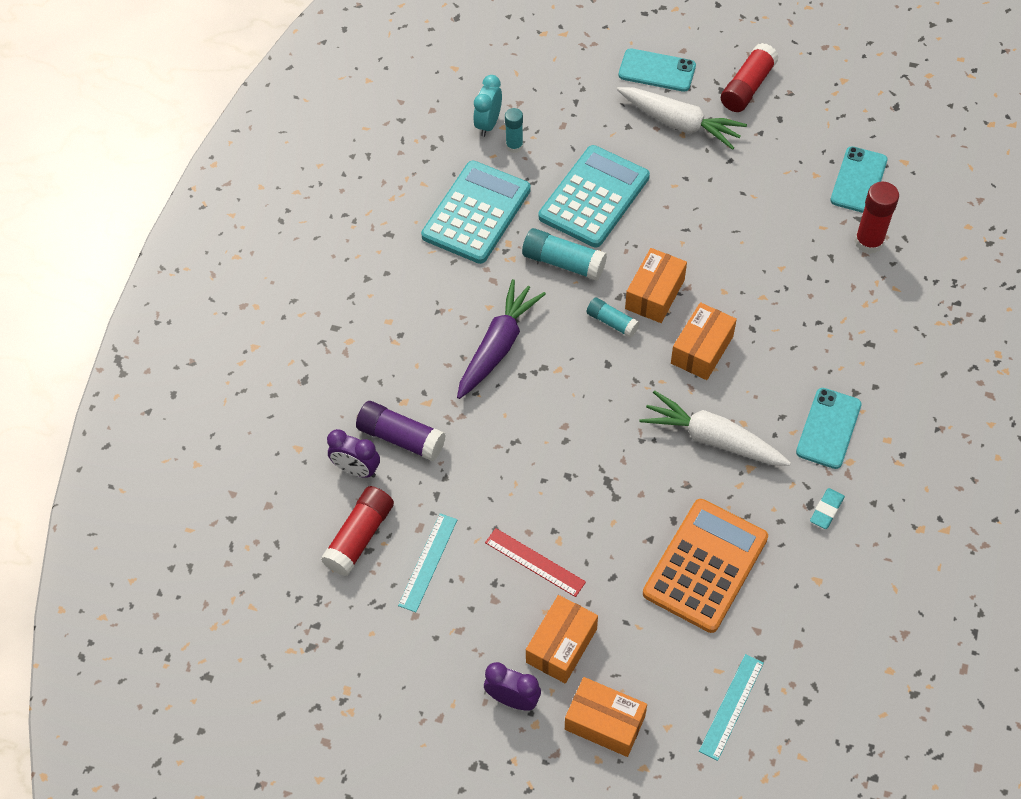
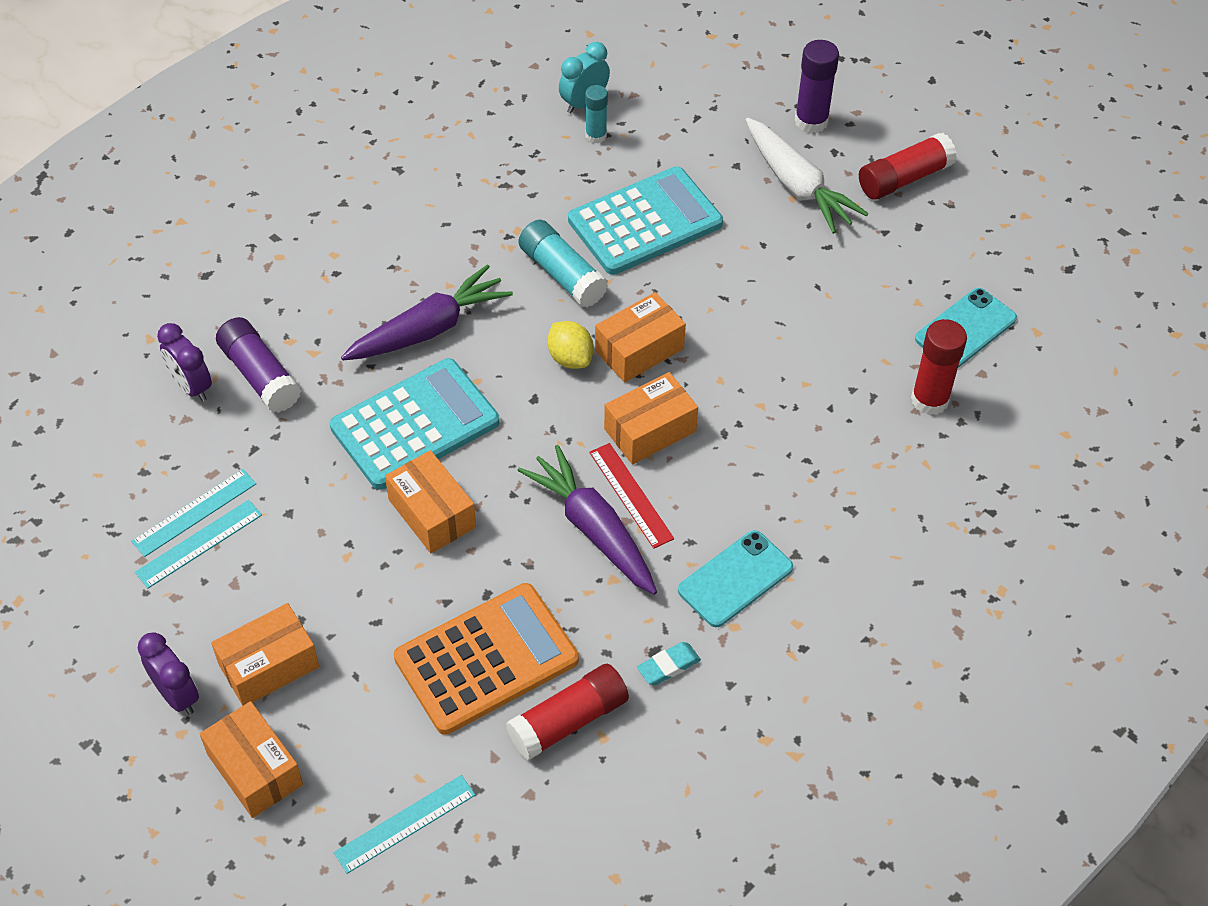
camera: 25 degrees right, 5 degrees down
(359, 537) = (144, 454): red glue stick -> red glue stick (568, 721)
(448, 583) = (199, 543): none -> turquoise ruler
(476, 213) = (505, 186): turquoise calculator -> turquoise calculator (415, 425)
(535, 562) = (305, 566): red ruler -> red ruler (631, 495)
(596, 481) = (432, 513): none -> orange box
(612, 322) = (570, 358): turquoise glue stick -> yellow lemon
(657, 70) = (811, 121): turquoise phone -> purple glue stick
(712, 439) = (593, 529): white carrot -> purple carrot

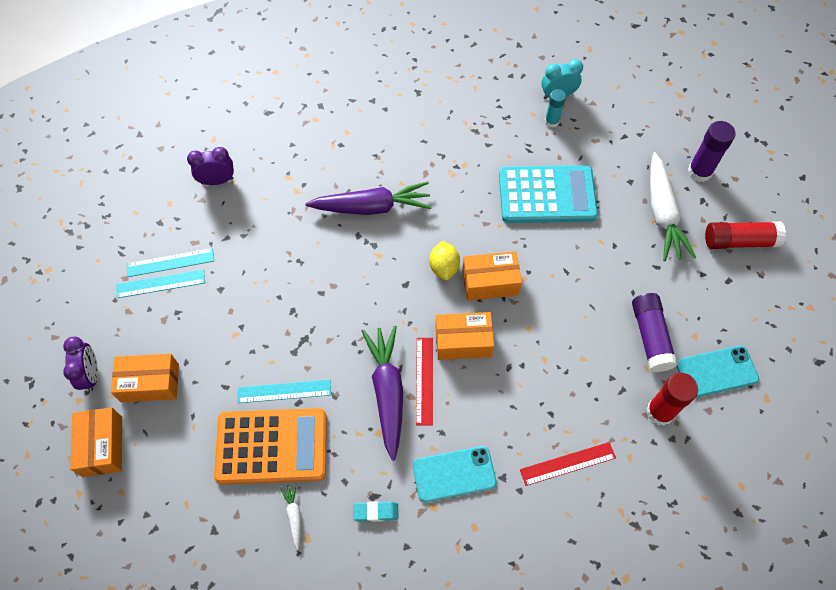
camera: 30 degrees right, 10 degrees up
(191, 386) = (217, 181): purple clock -> purple clock turned 90 degrees clockwise
(260, 375) = (258, 192): purple glue stick -> purple glue stick (650, 337)
(405, 823) = (160, 530): turquoise ruler -> turquoise ruler (284, 391)
(415, 425) = (325, 267): turquoise calculator -> none
(432, 513) = (299, 331): orange box -> none
(562, 274) = (473, 208): turquoise glue stick -> none
(568, 721) = (294, 515): red glue stick -> white carrot
(860, 504) = (567, 463): none -> red ruler

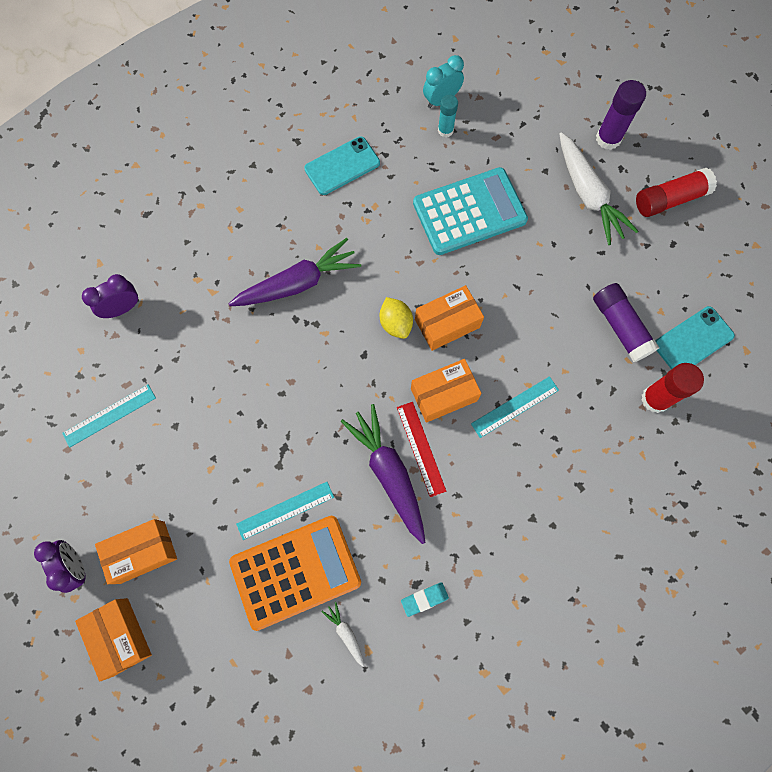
camera: 20 degrees left, 10 degrees up
(161, 283) = (109, 442): turquoise ruler -> turquoise ruler (515, 406)
(454, 474) = (485, 532): turquoise phone -> turquoise phone (342, 166)
(567, 463) = (588, 482): red ruler -> none

